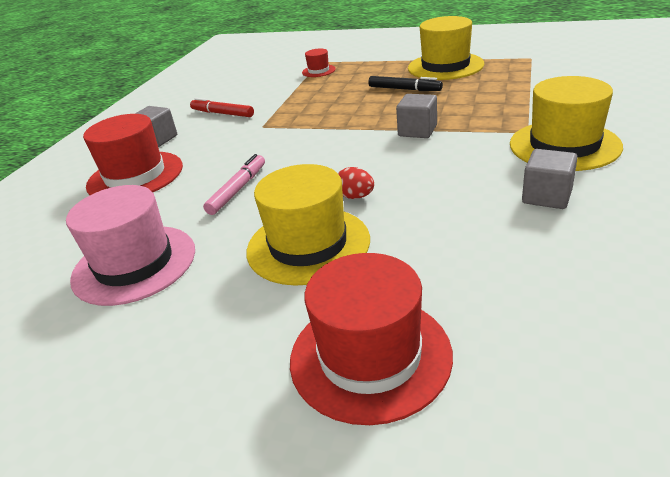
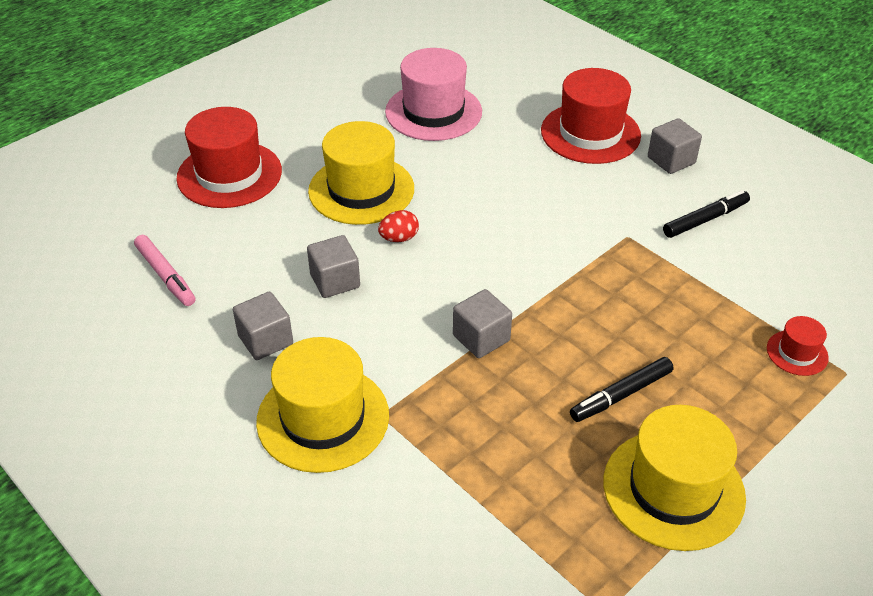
camera: 115 degrees right, 10 degrees up
(222, 113) = (705, 219): red marker -> black marker
(237, 190) = (491, 181): pink marker -> pink marker (166, 275)
(442, 200) = (335, 281): none -> grey cube

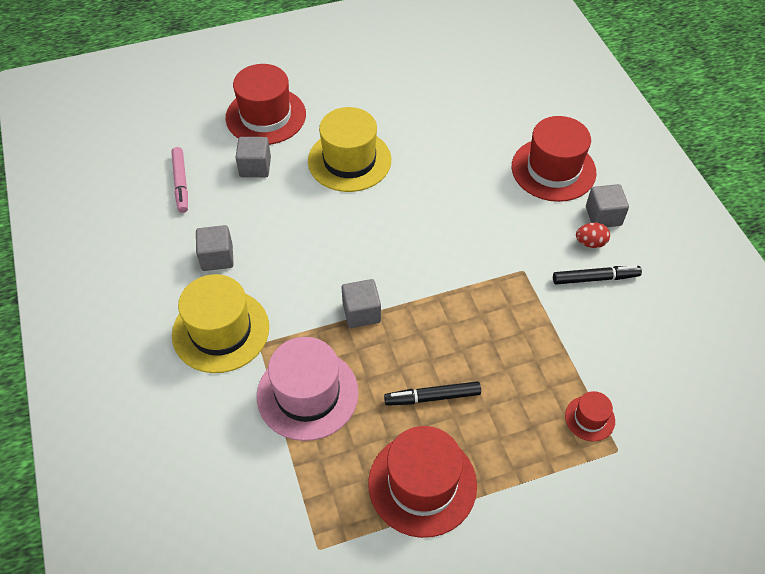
camera: 25 degrees right, 10 degrees up
(335, 281) = (288, 229): grey cube -> grey cube (255, 167)
(399, 238) = (352, 210): red egg -> red egg (590, 243)
(433, 112) = (442, 110): pink hat -> pink hat (307, 394)
(673, 489) = (422, 484): yellow hat -> red hat

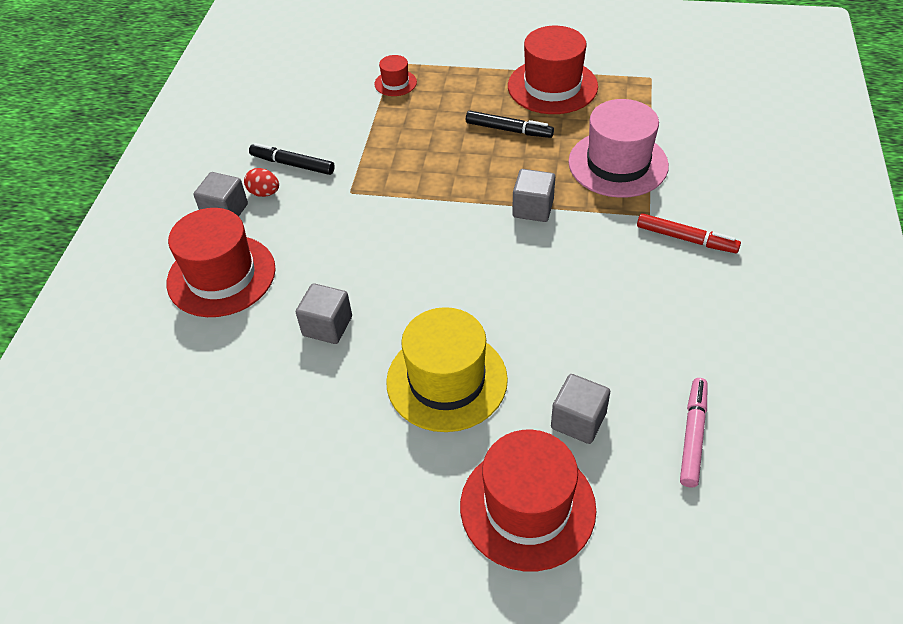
camera: 150 degrees left, 5 degrees down
(217, 257) = (669, 315): grey cube -> grey cube (327, 326)
(221, 331) = (686, 239): yellow hat -> red marker

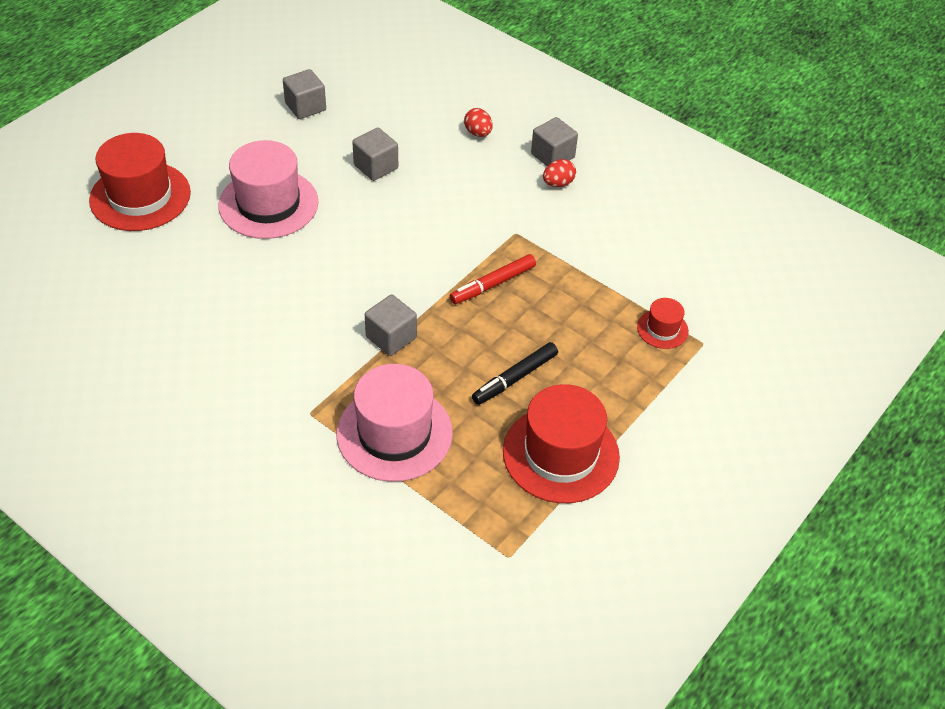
camera: 115 degrees right, 0 degrees up
(221, 275) = (478, 133): red hat -> red egg
(292, 164) = (584, 212): black marker -> none
(446, 380) = (268, 204): yellow hat -> pink hat
(578, 420) = (169, 251): grey cube -> grey cube (305, 107)
(686, 239) = (258, 420): red marker -> red marker (493, 284)
(692, 436) = (95, 301): pink marker -> none

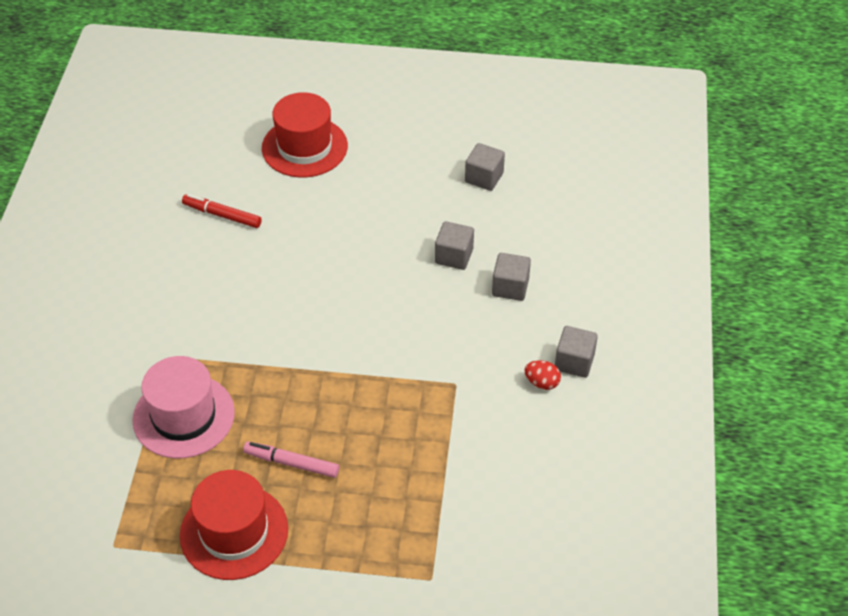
camera: 60 degrees right, 0 degrees up
(268, 204) = (357, 218): pink hat -> none
(391, 337) = (276, 364): grey cube -> grey cube (510, 287)
(478, 133) = (555, 298): red egg -> none
(493, 284) = (383, 398): red marker -> red marker (222, 215)
(515, 378) = (292, 463): black marker -> pink marker
(662, 329) = (424, 541): red hat -> none

